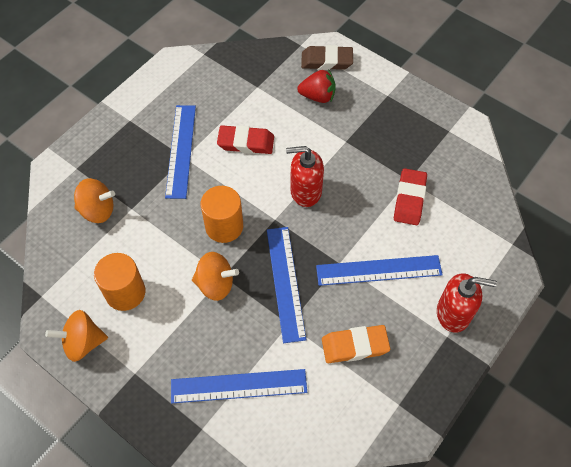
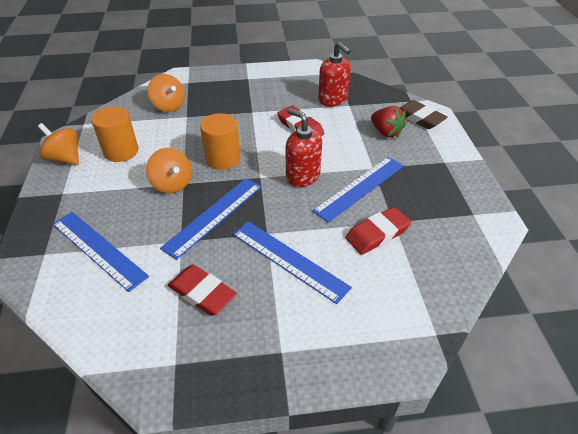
camera: 45 degrees right, 15 degrees down
(181, 150) = (255, 107): blue ruler -> blue ruler (360, 188)
(355, 346) = (202, 293): orange eraser -> red eraser
(453, 313) = (309, 340): red soap dispenser -> red soap dispenser (333, 100)

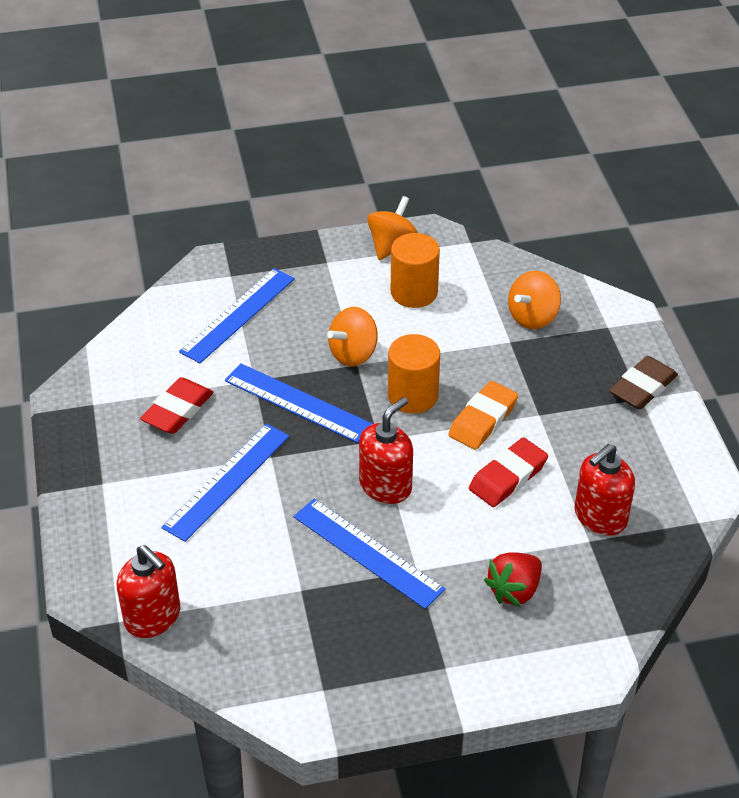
camera: 85 degrees right, 0 degrees up
(251, 132) = (483, 420): none -> orange eraser
(377, 234) = (275, 570): red eraser -> none
(419, 118) = (568, 643): brown eraser -> brown eraser (642, 387)
(429, 309) = (153, 617): none -> red soap dispenser

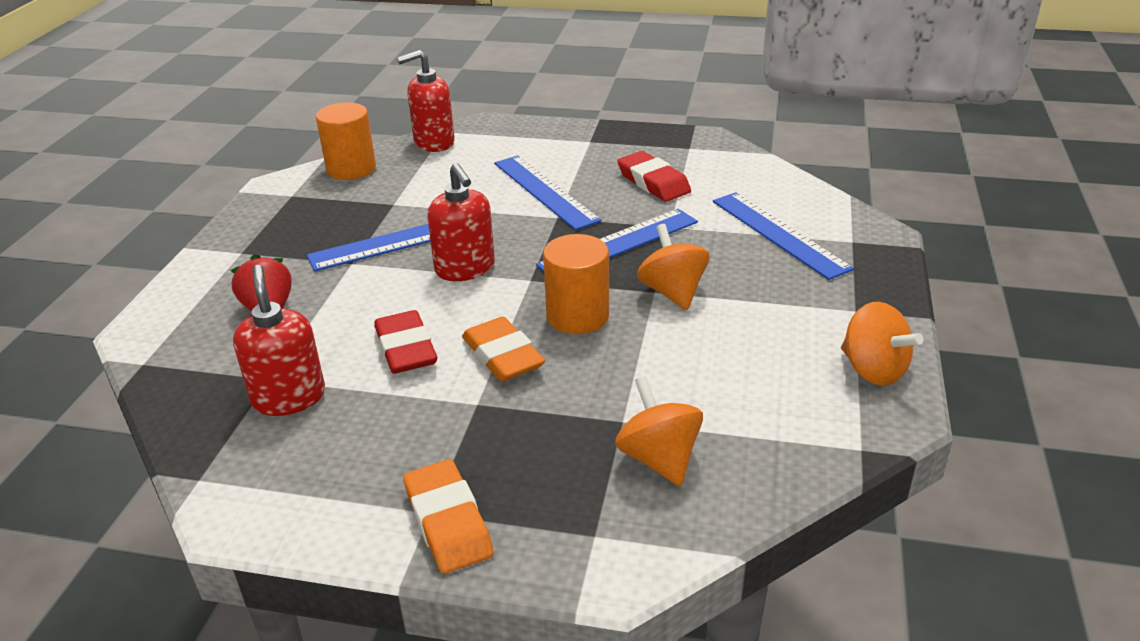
camera: 115 degrees right, 10 degrees down
(414, 292) = (764, 364): orange cylinder -> orange cylinder (351, 169)
(642, 387) = (448, 522): brown eraser -> orange eraser

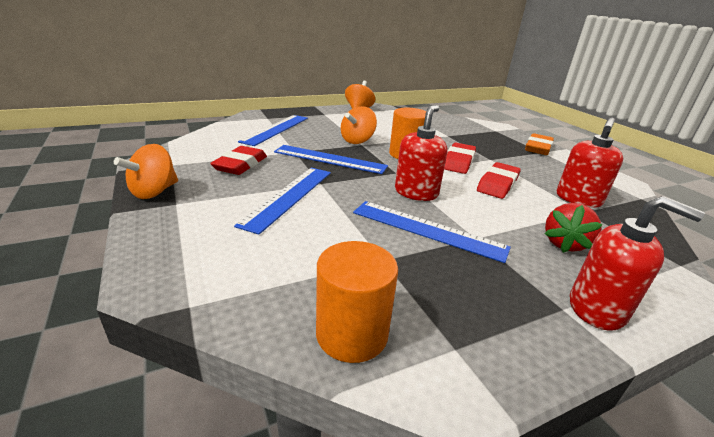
camera: 130 degrees left, 5 degrees down
(433, 143) = (231, 298): red soap dispenser -> red soap dispenser (597, 309)
(502, 356) = (458, 162): orange eraser -> red eraser
(658, 458) = (453, 128): orange spinning top -> orange spinning top (154, 192)

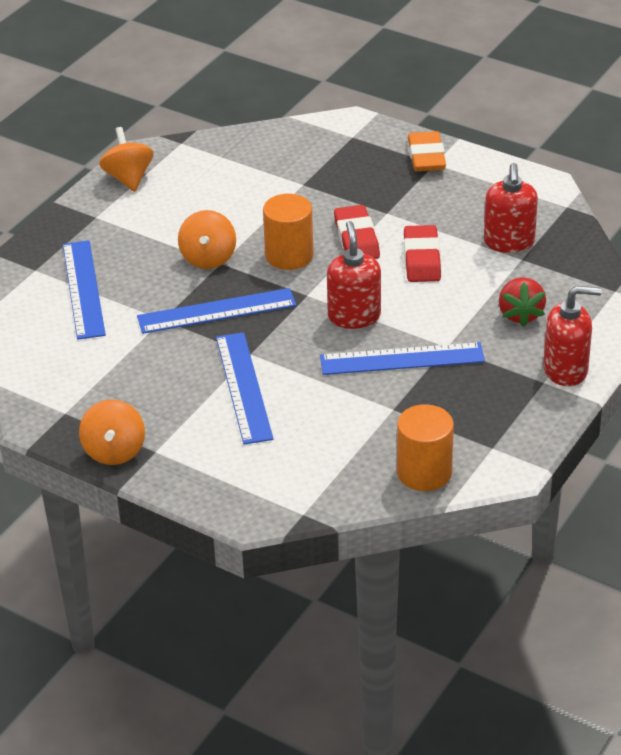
camera: 30 degrees left, 10 degrees up
(240, 165) = (137, 373): red eraser -> none

